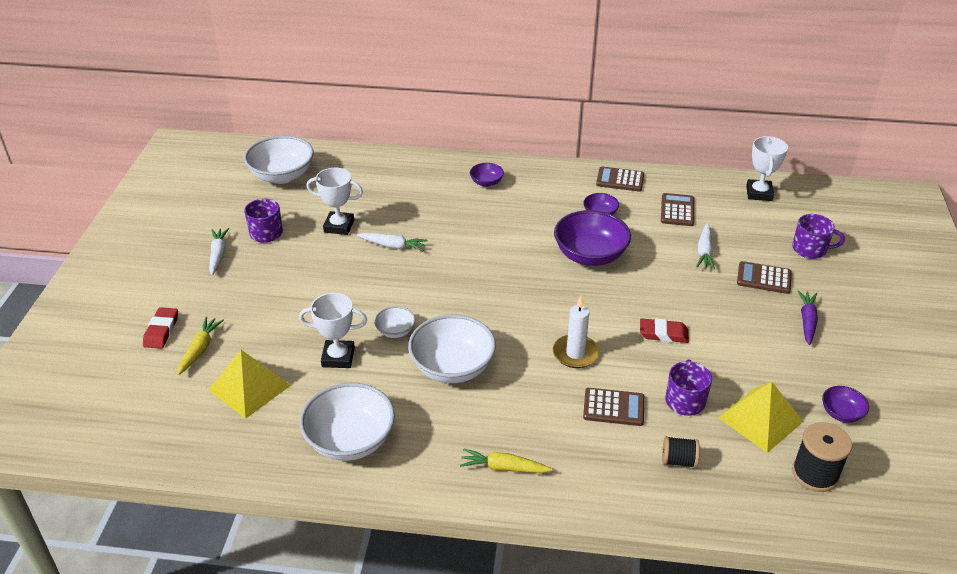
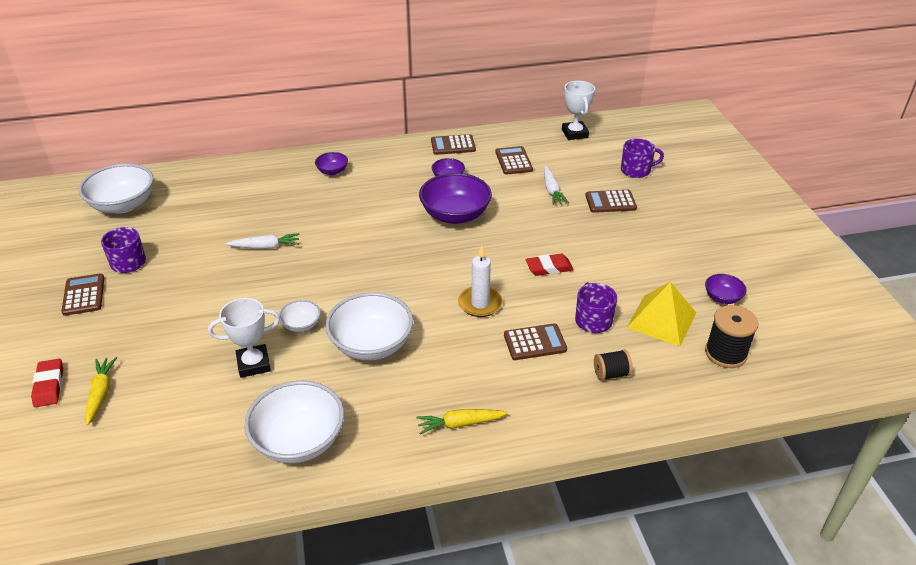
camera: 20 degrees left, 0 degrees up
(218, 255) = (84, 295): white carrot -> brown calculator
(249, 387) = (171, 417): yellow pyramid -> none
(339, 226) = (203, 240): white trophy -> none
(807, 321) = (661, 229): purple carrot -> none

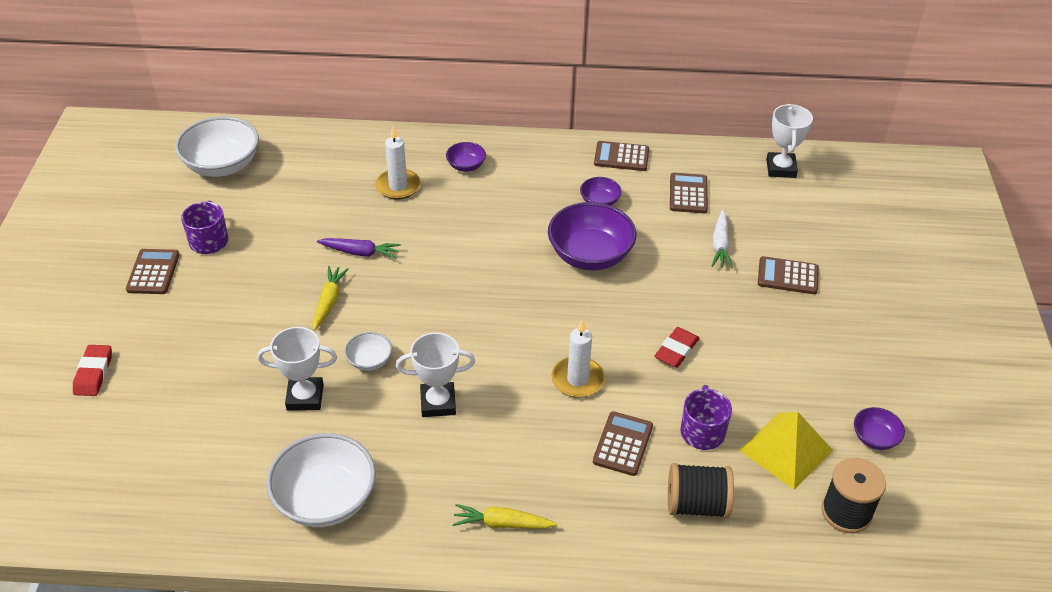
camera: 15 degrees right, 5 degrees up
(101, 393) = (142, 394): yellow carrot -> yellow carrot (329, 301)
(265, 247) = (360, 252): white carrot -> purple carrot
(281, 194) = (398, 186): none -> white candle
(371, 344) = (438, 403): white bowl -> white trophy
(535, 342) = (623, 444): brown calculator -> brown calculator turned 75 degrees counterclockwise
(549, 268) = (676, 350): red eraser -> red eraser turned 60 degrees counterclockwise
(611, 374) = (696, 504): black spool -> black spool, size x1.60
(636, 170) = (839, 237): purple mug -> none

